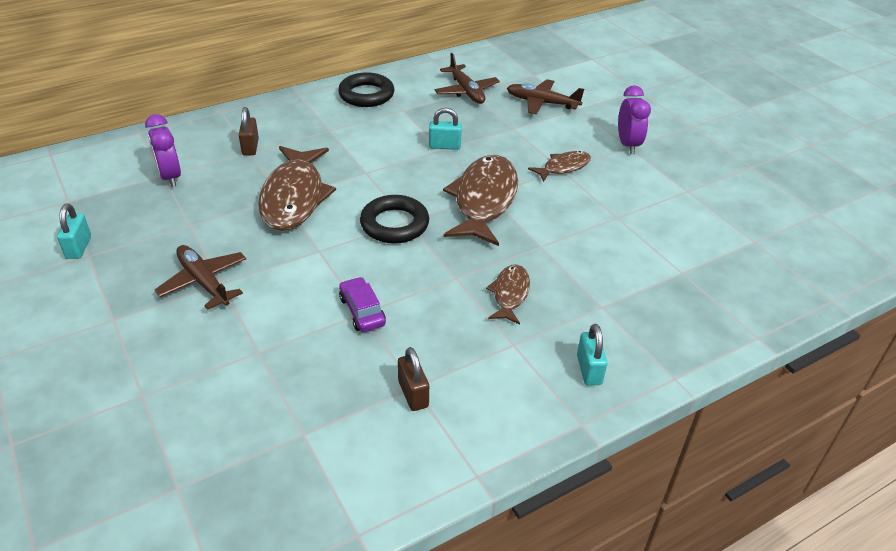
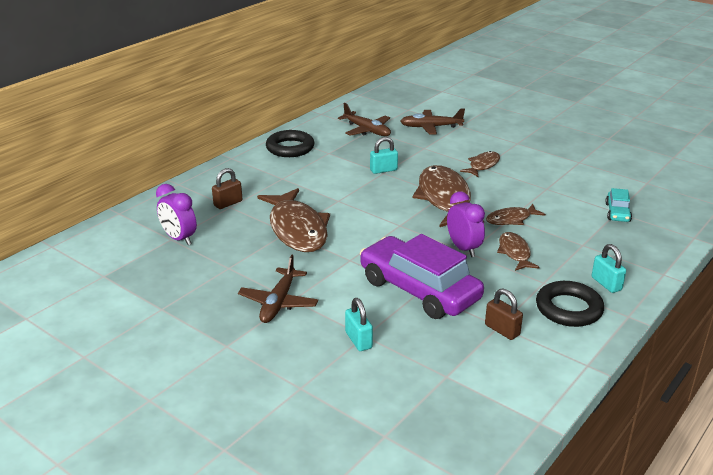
camera: 20 degrees left, 10 degrees down
(79, 247) = (147, 305): turquoise padlock -> turquoise padlock (358, 340)
(204, 282) = (278, 302): brown plane -> brown plane turned 105 degrees counterclockwise
(250, 147) = (228, 203): brown padlock -> brown padlock turned 75 degrees clockwise
(362, 311) = (419, 290): purple car -> purple car, size x2.24
(394, 224) = (392, 229): black ring -> black ring (568, 309)
(541, 248) = (511, 219): none -> brown fish
(628, 145) = (515, 142): purple clock -> purple clock (463, 248)
(681, 274) = (617, 212): none -> turquoise car

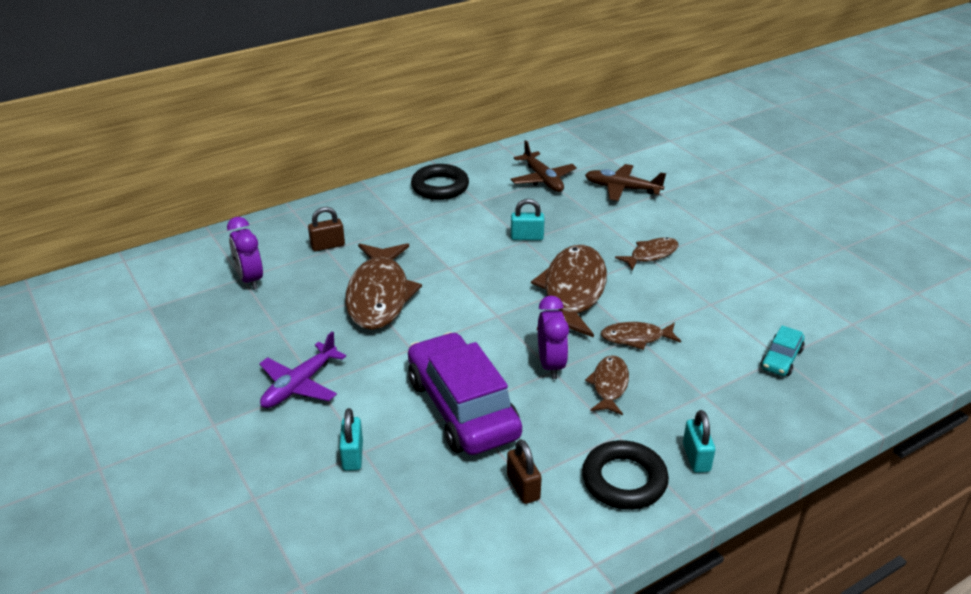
camera: 20 degrees right, 5 degrees up
(278, 302) = (300, 384): brown plane -> purple plane

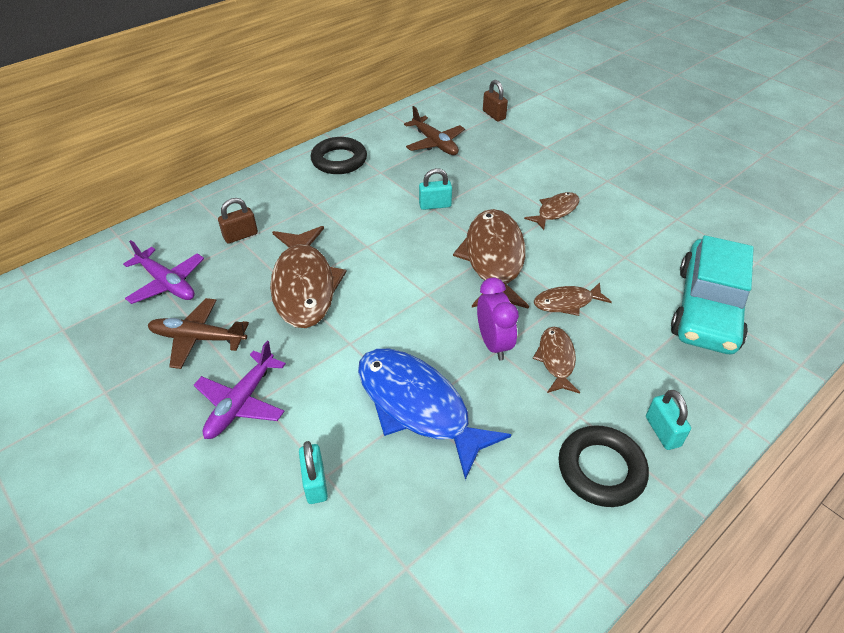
camera: 10 degrees left, 10 degrees up
(250, 279) = (166, 283): purple clock -> purple plane
(462, 408) = (418, 406): purple car -> blue fish
(523, 487) = (502, 494): brown padlock -> brown padlock (494, 115)
(622, 189) = (510, 145): brown plane -> brown plane (198, 338)
(781, 359) = (706, 308): turquoise car -> turquoise car, size x2.24

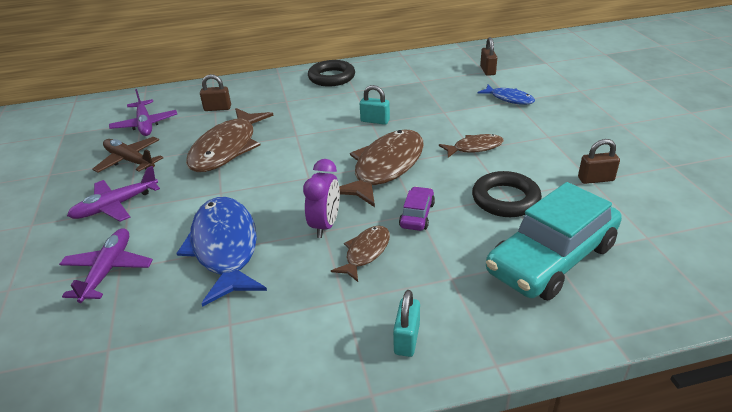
camera: 30 degrees right, 10 degrees down
(315, 483) = (108, 270): turquoise padlock -> purple plane
(434, 143) = (417, 80): brown plane -> none
(541, 145) = (509, 99): none -> blue fish
(566, 302) = (417, 215): brown fish -> purple car
(601, 469) = (321, 346): black ring -> black ring (505, 199)
(679, 216) = (595, 179): none -> brown padlock

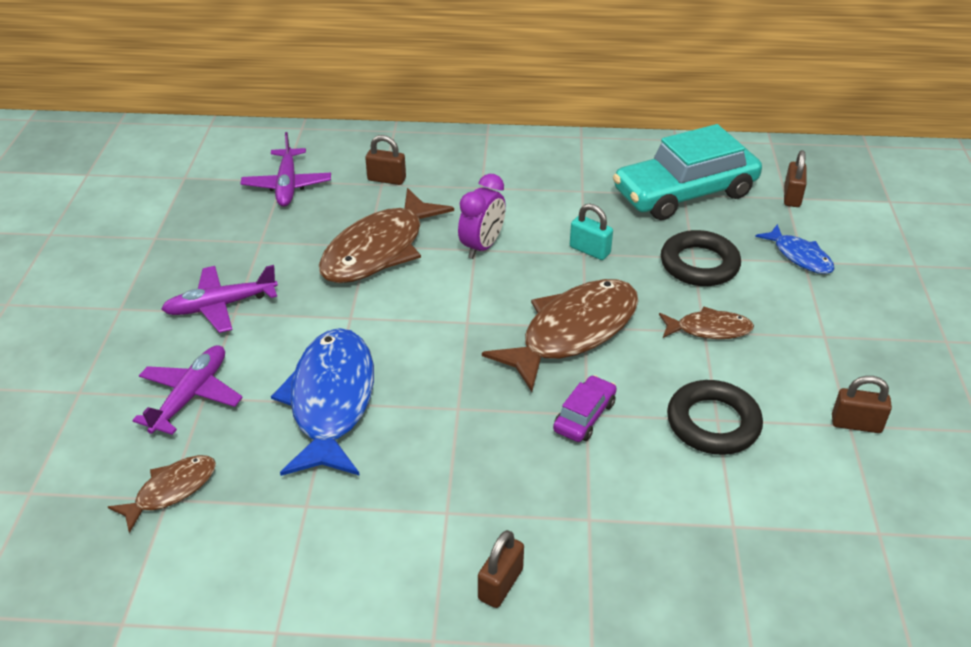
camera: 15 degrees right, 5 degrees up
(130, 160) = (254, 240): brown plane -> none
(325, 225) = (462, 401): purple clock -> purple clock (482, 246)
(331, 77) = (558, 159): black ring -> black ring (699, 264)
(366, 252) = (497, 454): brown fish -> brown fish (171, 490)
(407, 339) = (500, 584): turquoise padlock -> brown padlock
(551, 258) = (730, 527): turquoise car -> turquoise car (684, 193)

